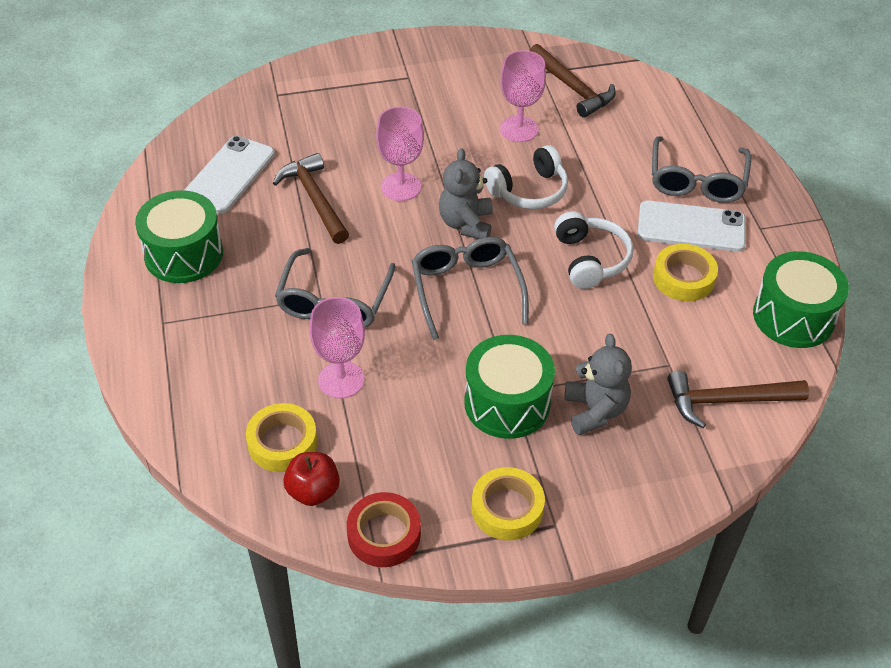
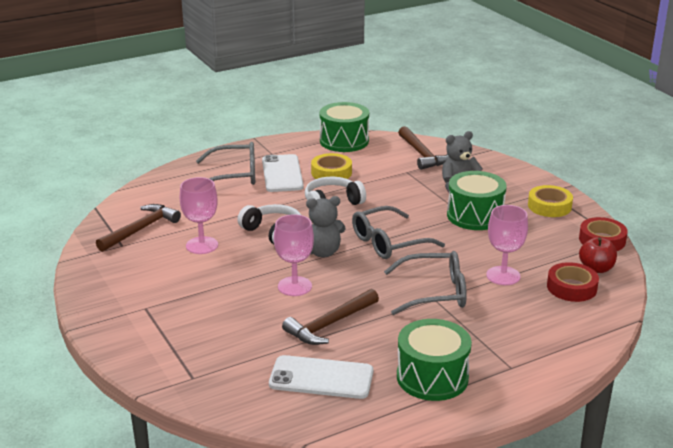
camera: 105 degrees left, 20 degrees down
(282, 443) = (571, 287): yellow tape -> red tape

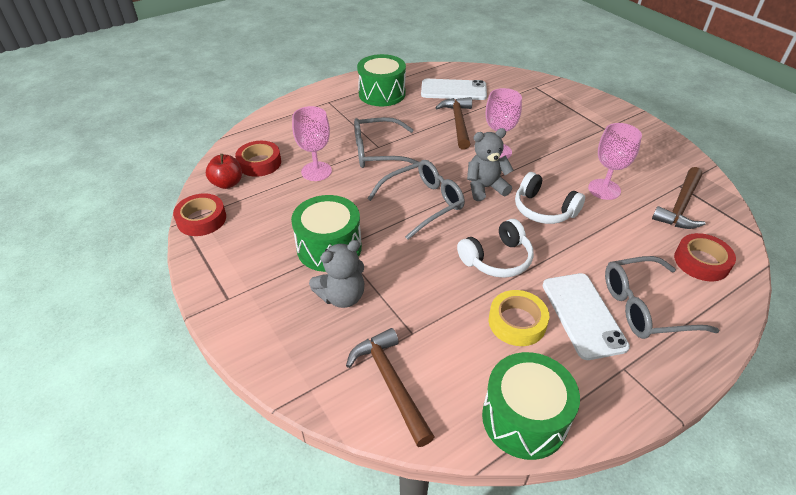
camera: 175 degrees right, 15 degrees up
(166, 194) = (701, 262): none -> red tape
(330, 324) = (458, 123): brown hammer -> brown hammer turned 45 degrees counterclockwise
(549, 206) = (236, 270): yellow tape -> none

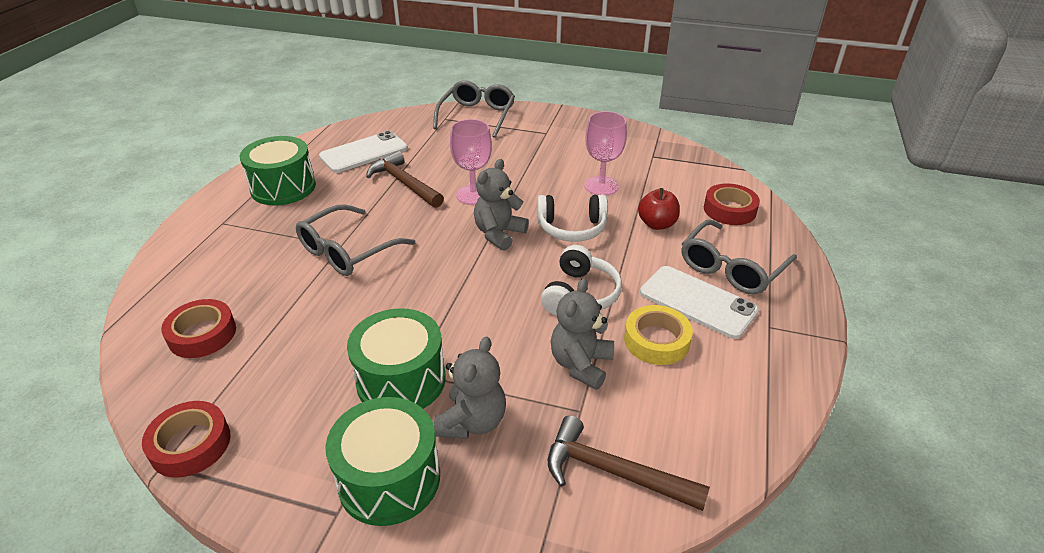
camera: 40 degrees left, 5 degrees down
(227, 183) = (181, 381): red apple -> red apple (657, 224)
(316, 171) = (293, 307): pink goblet -> none
(423, 203) = (454, 279): grey glasses -> grey glasses (477, 116)
(445, 305) = (581, 364): none -> grey teddy bear
(524, 418) = (749, 419): green drum -> green drum (389, 479)
(680, 206) = (670, 172): brown hammer -> none

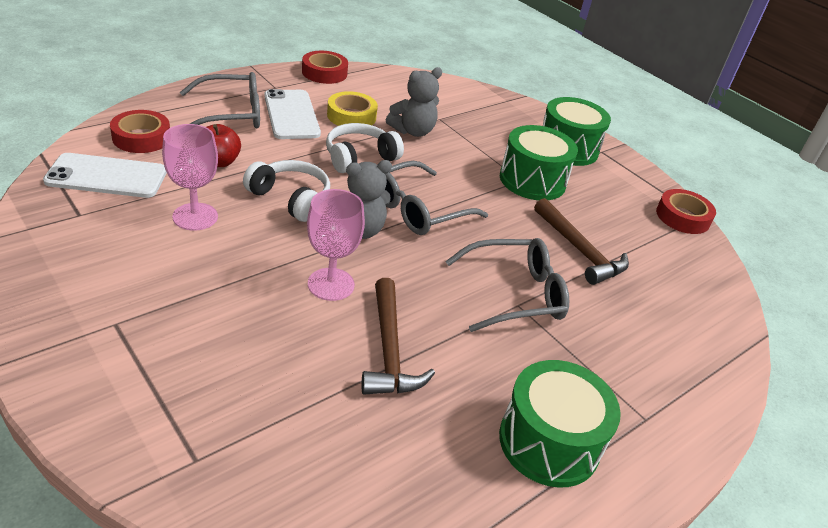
camera: 150 degrees left, 0 degrees up
(202, 334) = (674, 285): red tape -> red tape (324, 73)
(364, 152) = (394, 451): white phone -> white phone (107, 176)
(472, 421) = (504, 144): grey teddy bear -> none
(477, 116) = (142, 429): grey glasses -> grey glasses (418, 210)
(613, 472) = (452, 97): brown hammer -> brown hammer (579, 250)

